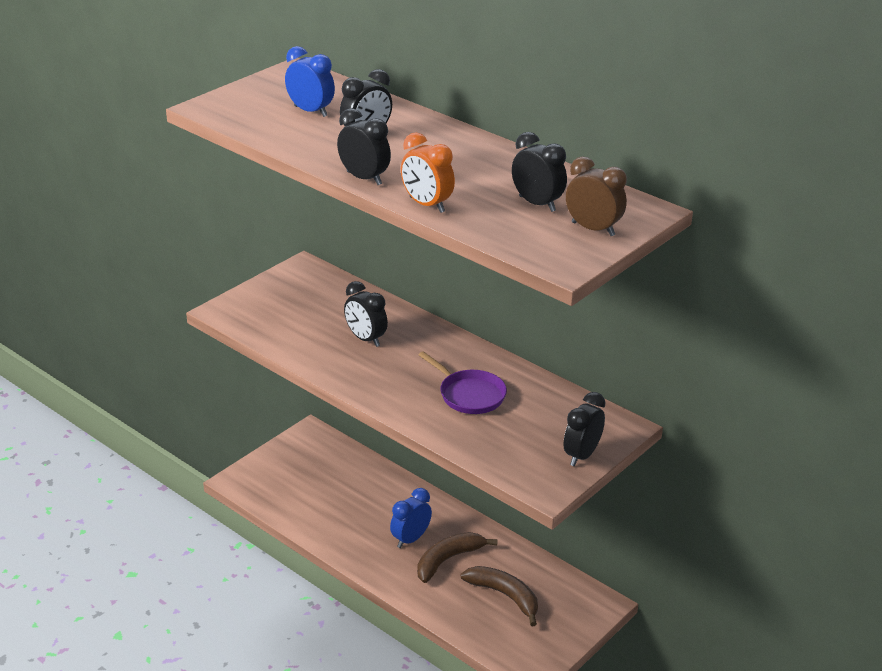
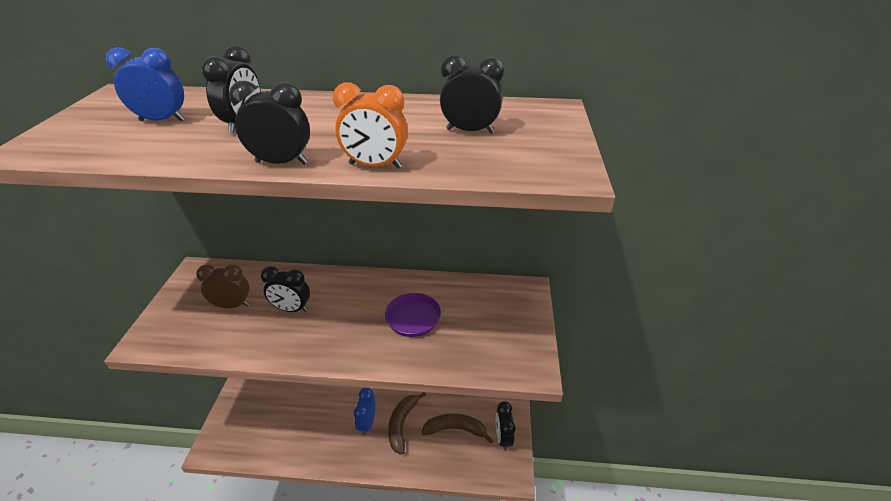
camera: 35 degrees left, 5 degrees up
(581, 455) = (527, 327): black clock -> black clock (503, 438)
(593, 229) = (542, 135): brown clock -> brown clock (232, 305)

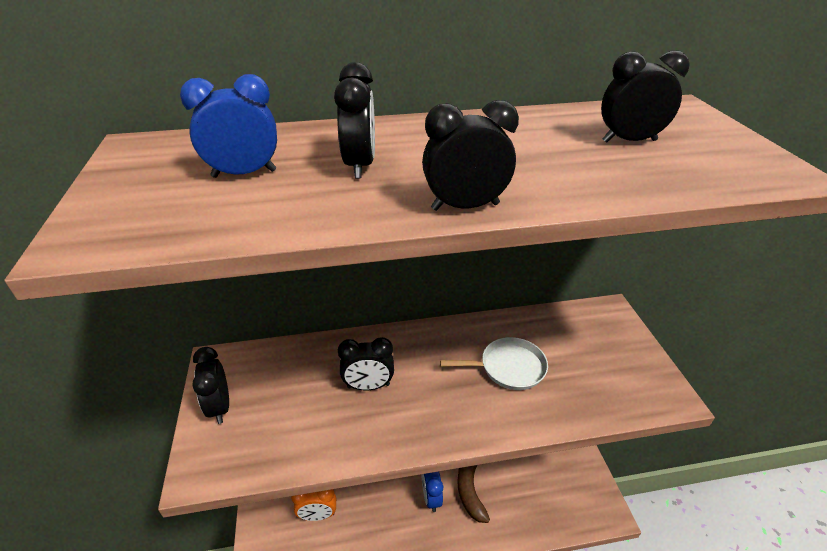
camera: 15 degrees left, 0 degrees up
(232, 305) = (291, 397): brown clock -> none
(375, 166) = (579, 194): orange clock -> orange clock (318, 515)
(409, 318) = (508, 368): purple pan -> white pan
(455, 429) = (529, 479): brown banana -> none
(503, 438) = (581, 475): black clock -> black clock (220, 407)

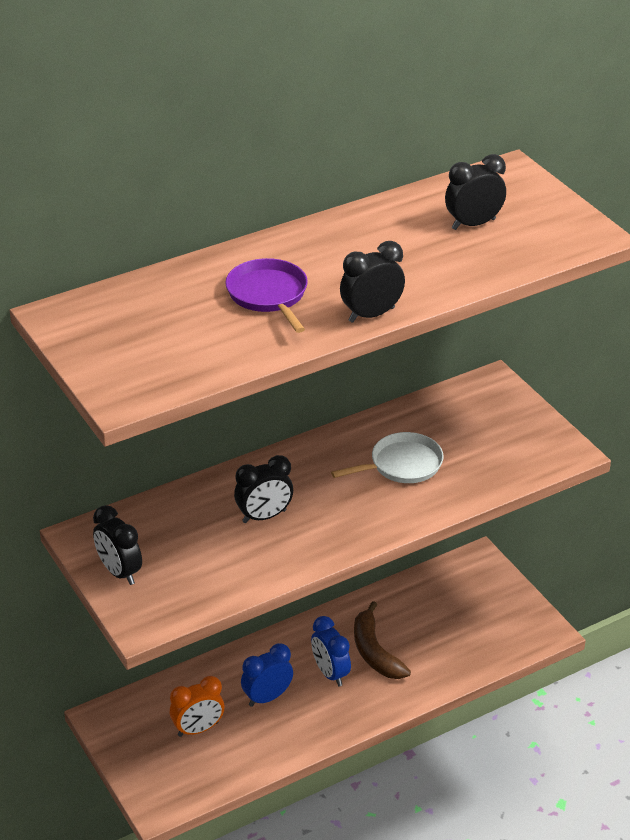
camera: 20 degrees left, 0 degrees up
(244, 174) = (182, 322): blue clock -> blue clock (267, 697)
(360, 166) = (269, 295): black clock -> purple pan

